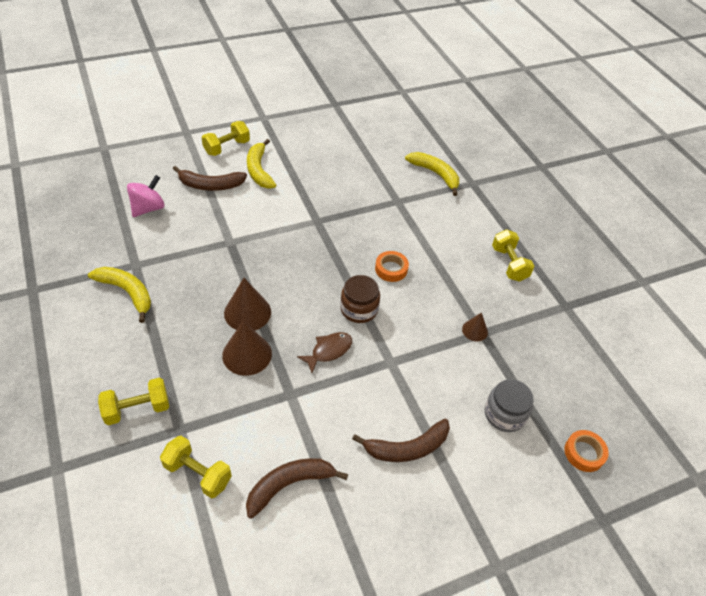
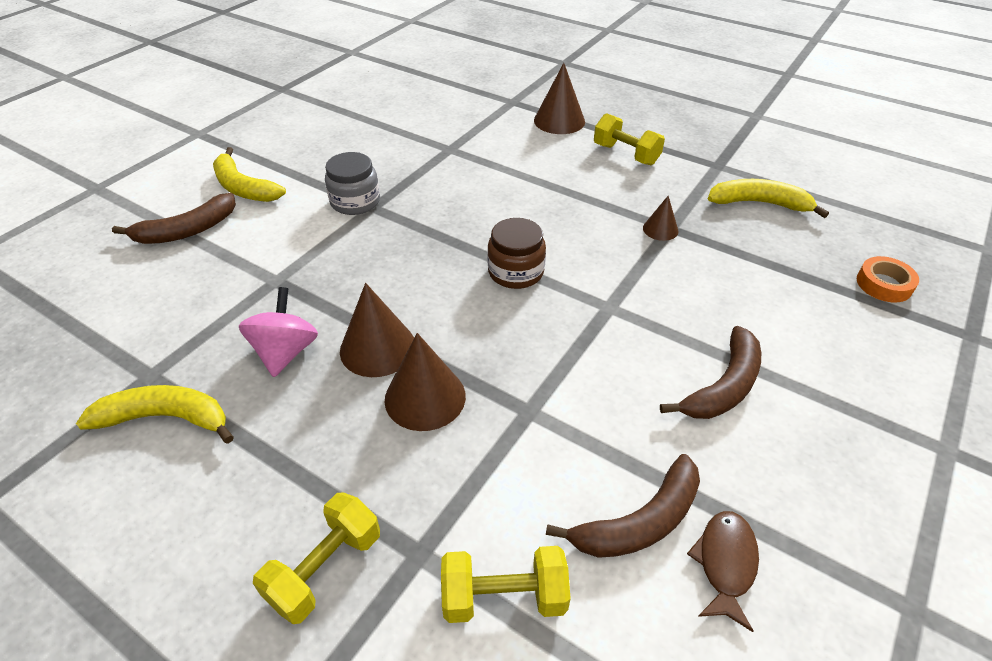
camera: 30 degrees left, 5 degrees down
(148, 208) = (110, 297): pink spinning top -> pink spinning top (285, 352)
(227, 147) = (174, 181): yellow dumbbell -> none
(289, 484) = (639, 522): brown banana -> brown banana turned 150 degrees counterclockwise
(329, 351) = (526, 335): brown fish -> brown fish (725, 564)
(391, 269) = (510, 215): orange tape -> none
(435, 174) = (465, 109): yellow banana -> yellow banana (759, 203)
(489, 214) = (559, 121): none -> brown cone
(504, 414) = (776, 291): grey jar -> grey jar (355, 202)

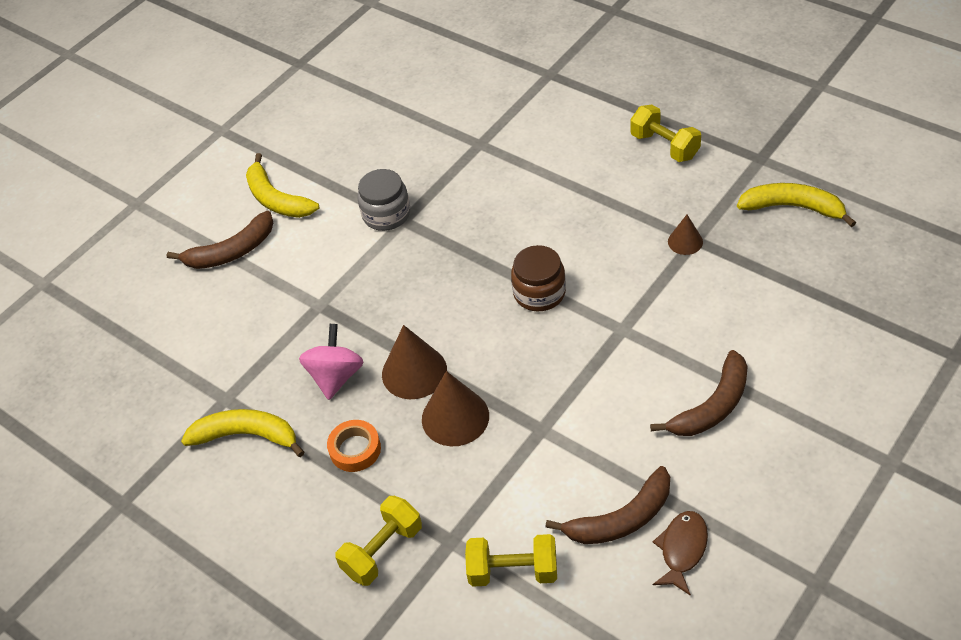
camera: 10 degrees right, 5 degrees up
(559, 121) = (598, 100): brown cone -> none
(884, 284) = (891, 301): orange tape -> orange tape (355, 449)

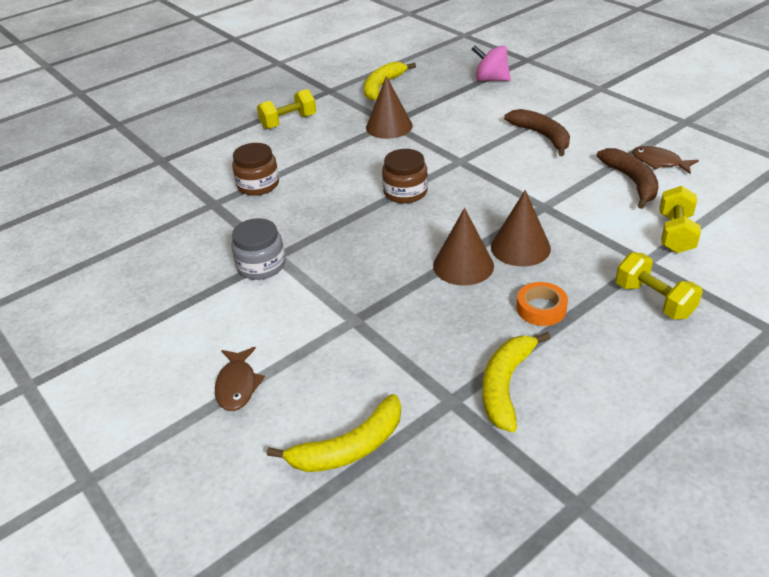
camera: 80 degrees left, 10 degrees down
(231, 252) = (237, 385): brown banana -> brown fish
(276, 199) = (182, 342): yellow banana -> yellow banana (349, 448)
(336, 376) = (451, 315): pink spinning top -> pink spinning top (491, 79)
(522, 165) = (258, 185): none -> brown jar
(685, 241) = (389, 126): brown cone -> brown cone, size x1.79

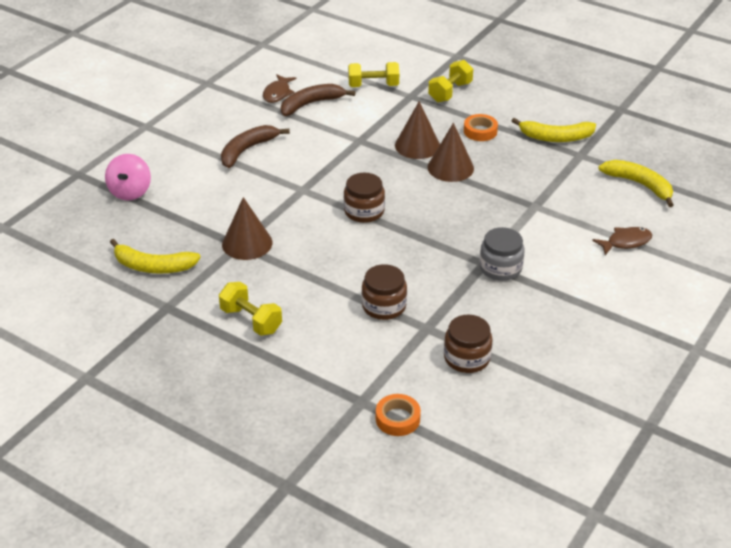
camera: 110 degrees left, 0 degrees up
(128, 174) = (397, 419): none -> orange tape
(159, 219) = (467, 358): none -> brown jar

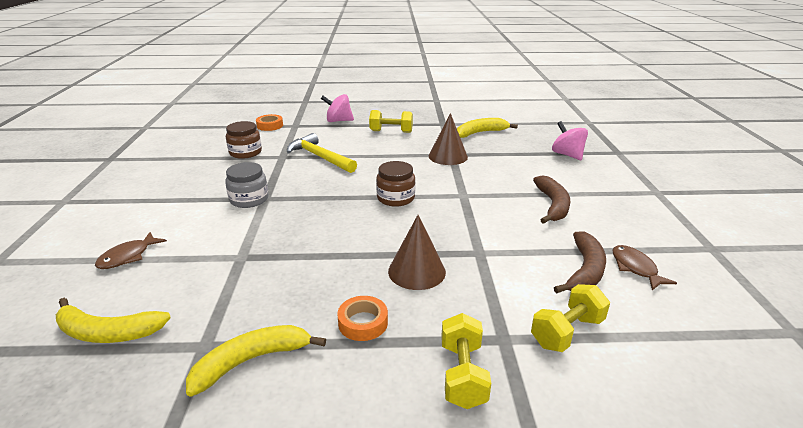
camera: 145 degrees right, 10 degrees down
(291, 384) = (338, 121): none -> pink spinning top
(384, 306) = (320, 157): brown jar -> yellow hammer
(450, 167) = (358, 261): brown cone -> none

